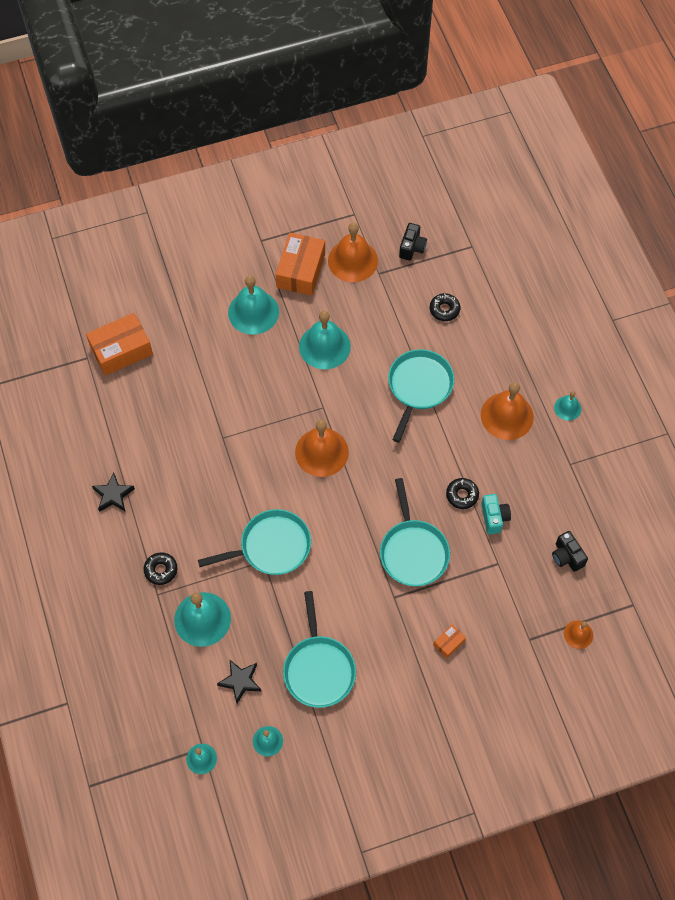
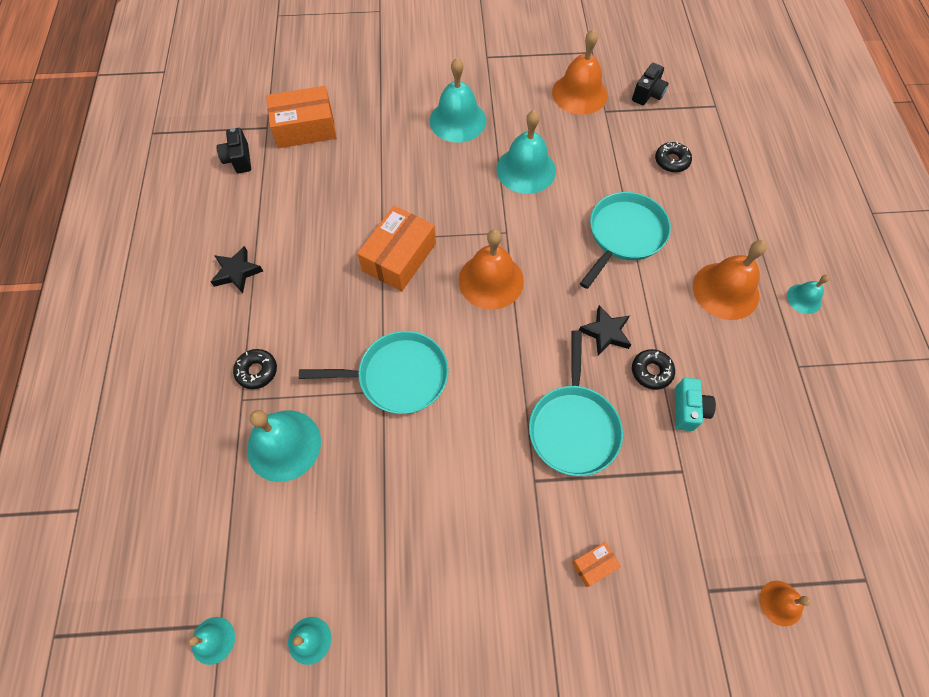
camera: 15 degrees right, 0 degrees up
(240, 681) = (302, 542): black star -> black star (605, 333)
(301, 270) = (520, 92): orange box -> orange box (399, 257)
(319, 669) = (409, 554): turquoise pan -> none
(566, 556) = (778, 486): black camera -> black camera (239, 159)

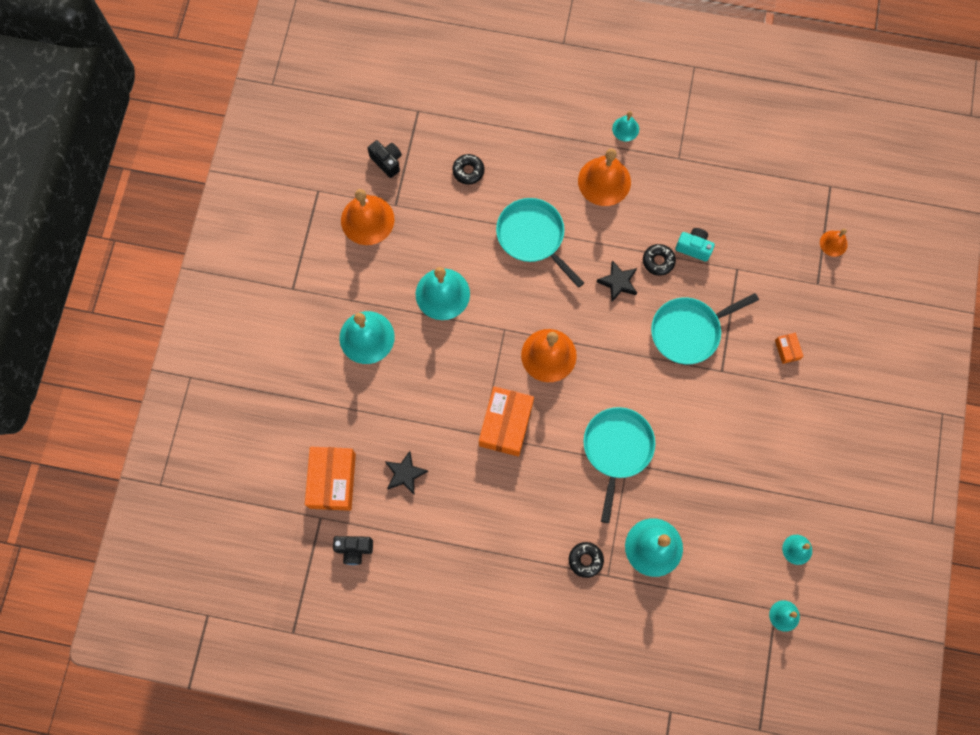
camera: 75 degrees left, 10 degrees up
(237, 272) = (484, 566): black star -> black star (405, 474)
(399, 257) = (506, 424): orange box -> orange box turned 60 degrees clockwise
(573, 427) = (688, 331): turquoise pan -> turquoise pan turned 135 degrees clockwise

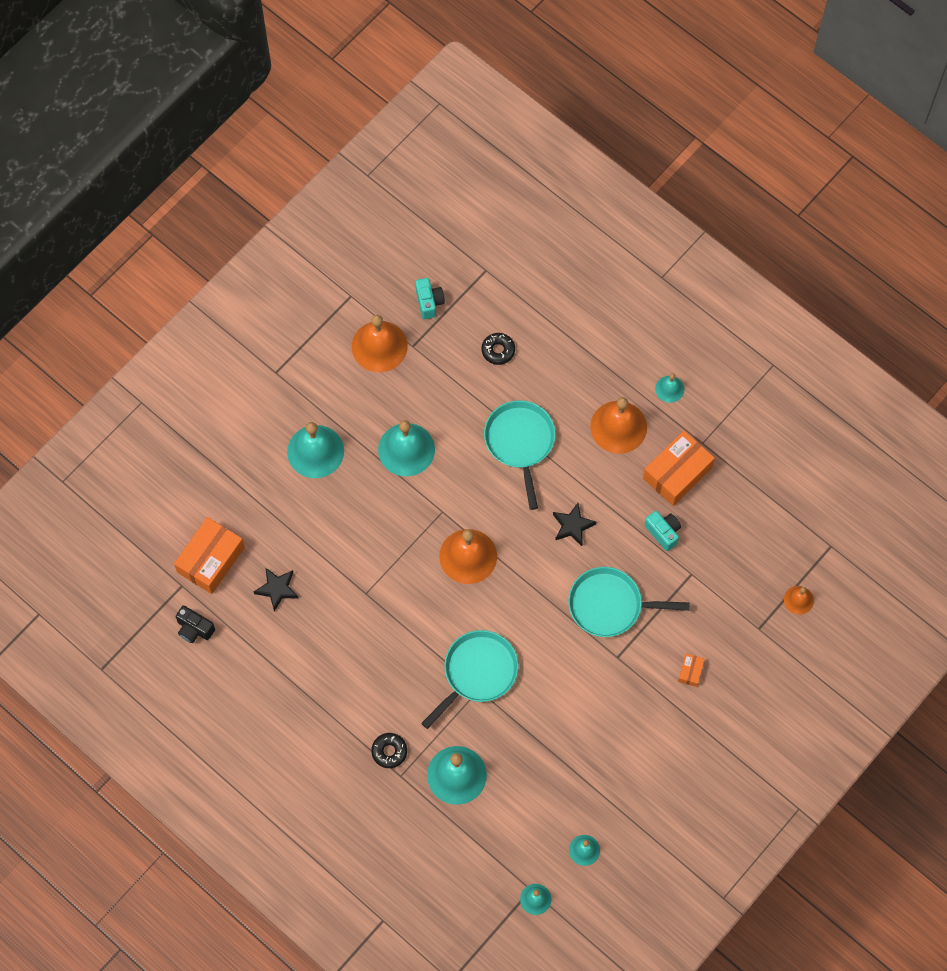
camera: 30 degrees right, 5 degrees down
(387, 162) = (429, 302): black camera -> turquoise camera
(506, 424) = (392, 595): orange box -> orange box (677, 473)
(658, 261) = (622, 527): black donut -> none

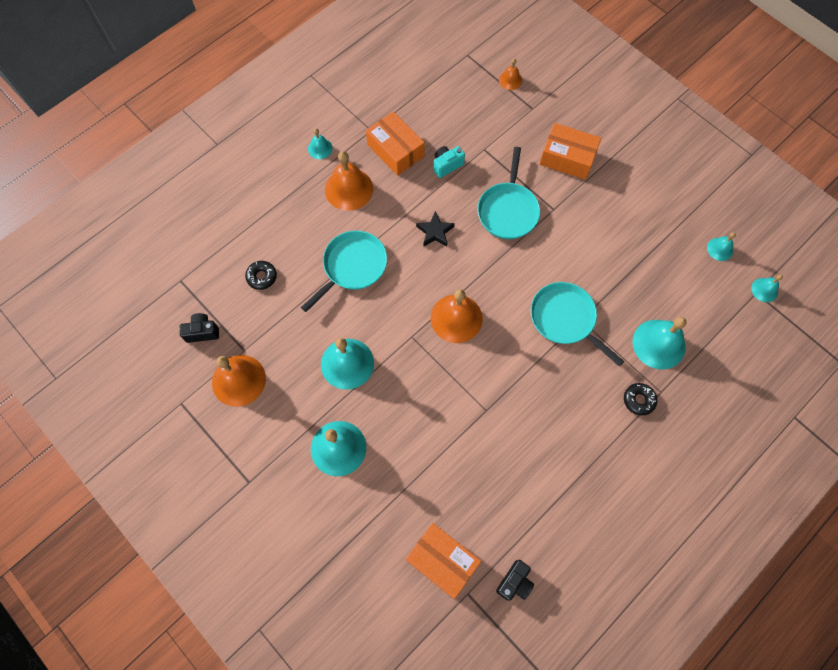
camera: 85 degrees left, 0 degrees up
(277, 589) = (477, 495): black star -> none
(429, 302) = (202, 332): turquoise camera -> black camera
(520, 442) = (352, 266): turquoise pan -> turquoise pan turned 135 degrees clockwise
(690, 671) = (567, 158): orange box -> orange box, size x2.20

